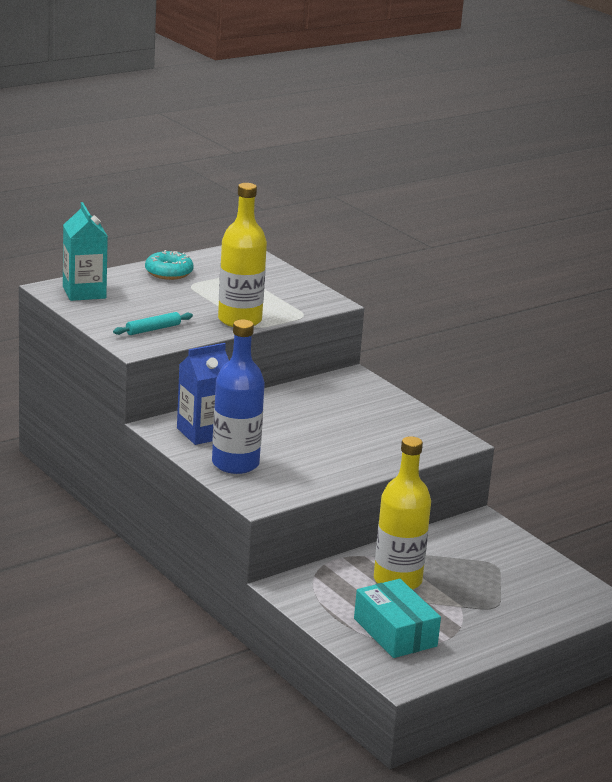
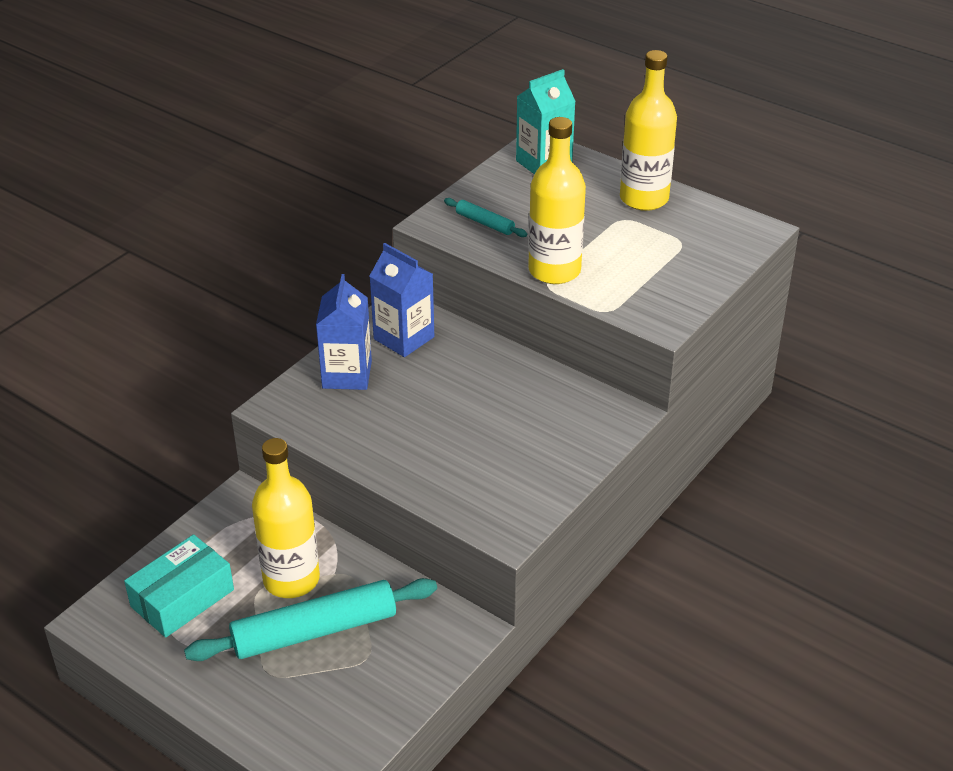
camera: 75 degrees right, 15 degrees up
(169, 273) = (644, 198): turquoise donut -> yellow bottle
(235, 464) = (347, 375): blue bottle -> blue carton
(458, 580) = (314, 631): none -> turquoise rolling pin

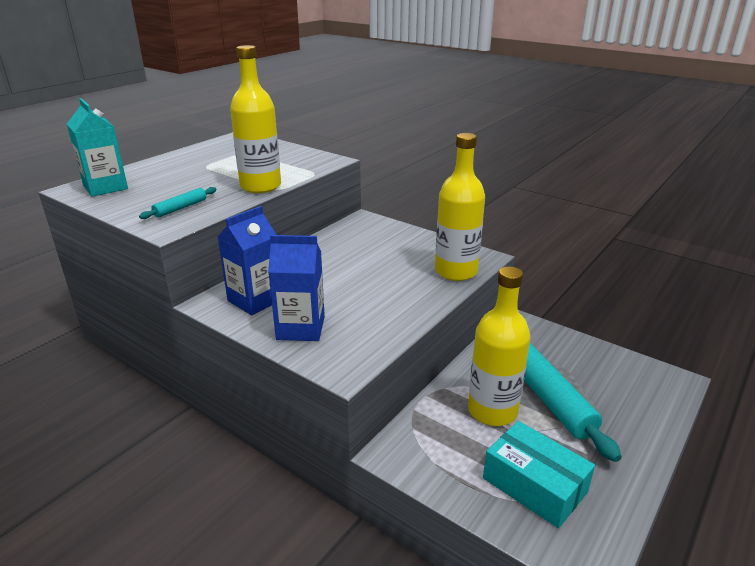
camera: 90 degrees left, 10 degrees down
(644, 198) = (183, 160): yellow bottle -> yellow bottle (456, 271)

